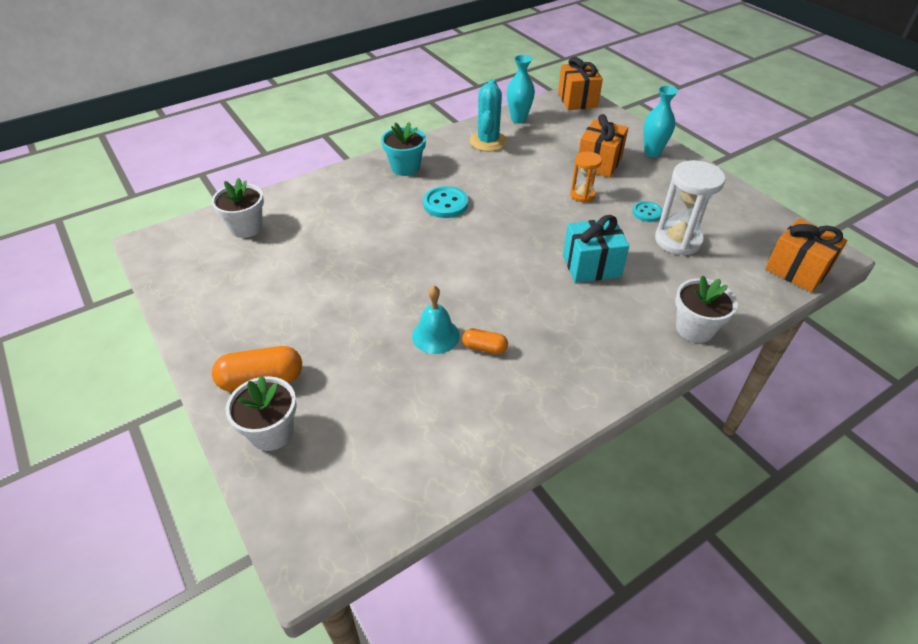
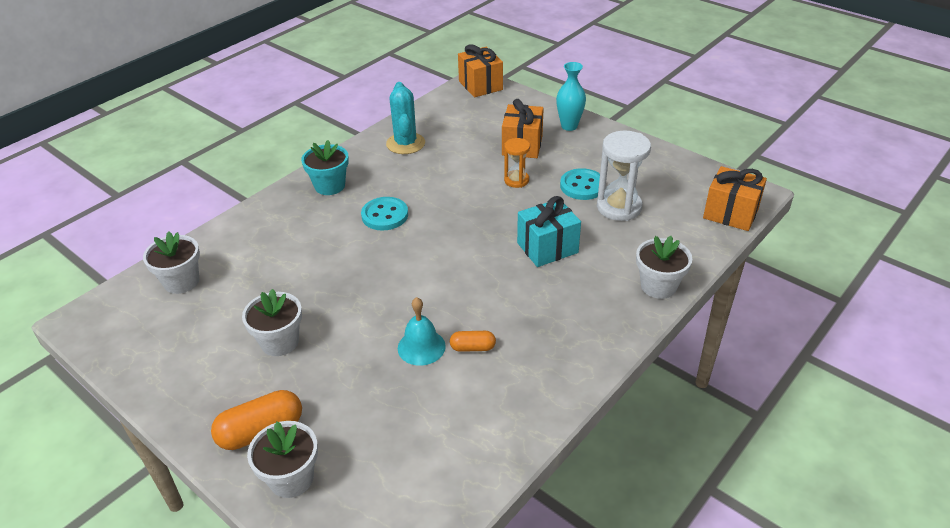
camera: 15 degrees left, 5 degrees down
(309, 301) = (280, 342): none -> white flower pot
(518, 119) = (428, 115): turquoise vase -> none
(647, 212) = (582, 186): turquoise button -> turquoise button, size x1.57

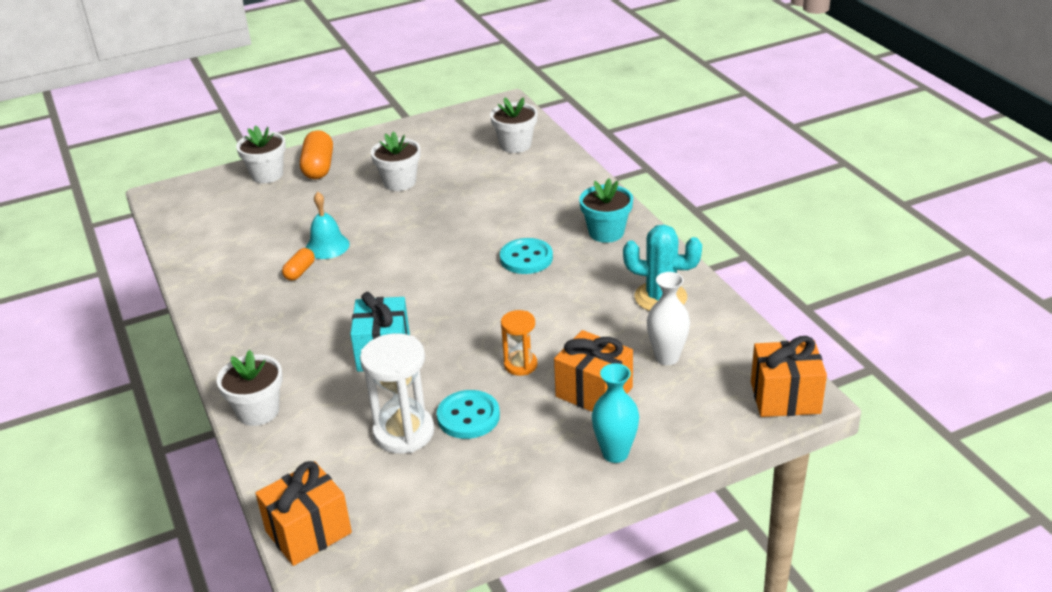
camera: 115 degrees right, 5 degrees down
(470, 128) = (667, 357): none -> white vase

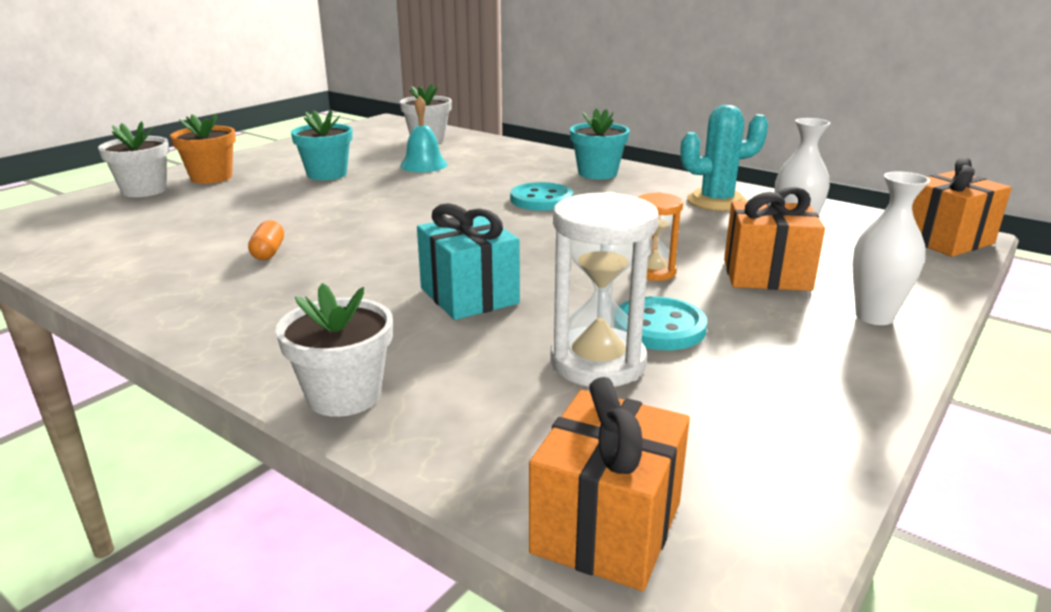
camera: 30 degrees left, 10 degrees down
(318, 167) = (211, 177): orange capsule -> orange flower pot
(327, 246) = (285, 227): turquoise bell -> turquoise bell (423, 165)
(399, 182) = (327, 174): white flower pot -> turquoise flower pot
(615, 453) = (874, 317): turquoise vase -> white vase

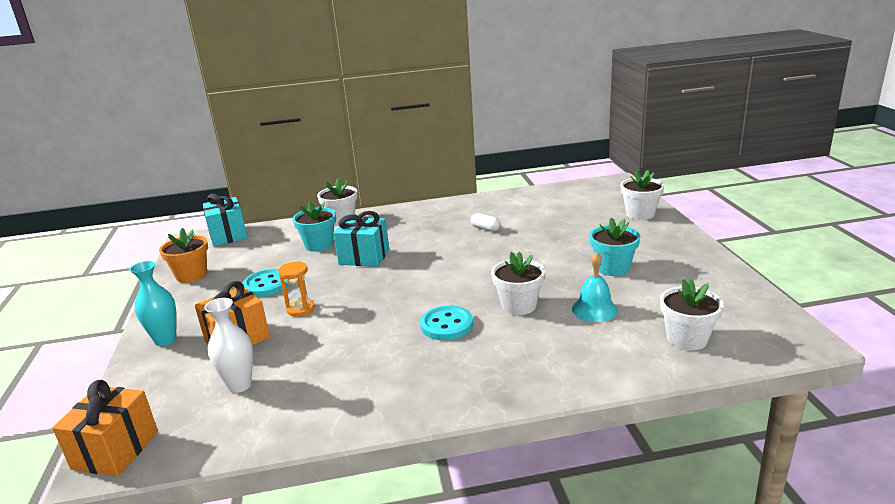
camera: 135 degrees right, 0 degrees up
(211, 177) = (649, 233): orange flower pot -> orange flower pot (191, 275)
(268, 252) = (485, 228): orange capsule -> white capsule
(459, 186) = (518, 305): none -> white flower pot
(597, 173) = (467, 380): turquoise flower pot -> turquoise flower pot (319, 245)
(598, 363) = (276, 262): white hourglass -> none
(607, 527) = (228, 235): orange gift -> turquoise gift
(716, 201) = (328, 398): turquoise cactus -> none
(874, 317) = (165, 340): white vase -> turquoise vase

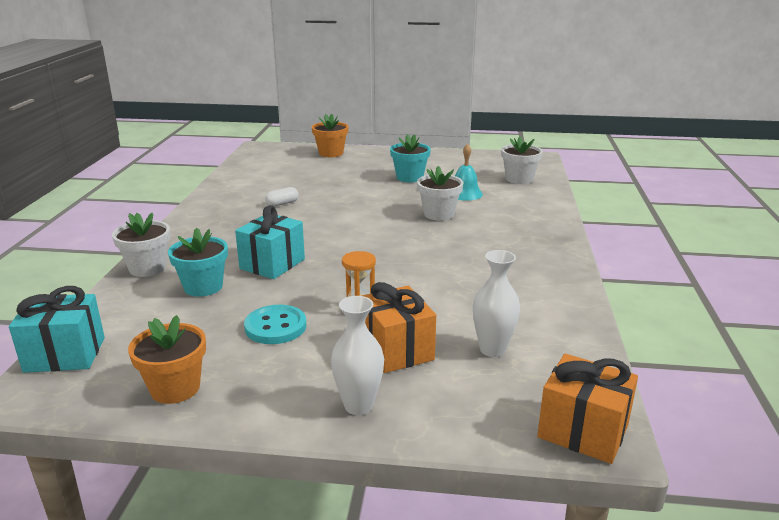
camera: 75 degrees left, 0 degrees up
(165, 340) = (358, 405): turquoise vase -> white vase
(446, 325) = (448, 243): turquoise button -> none
(640, 214) = (331, 153): white flower pot -> orange flower pot

